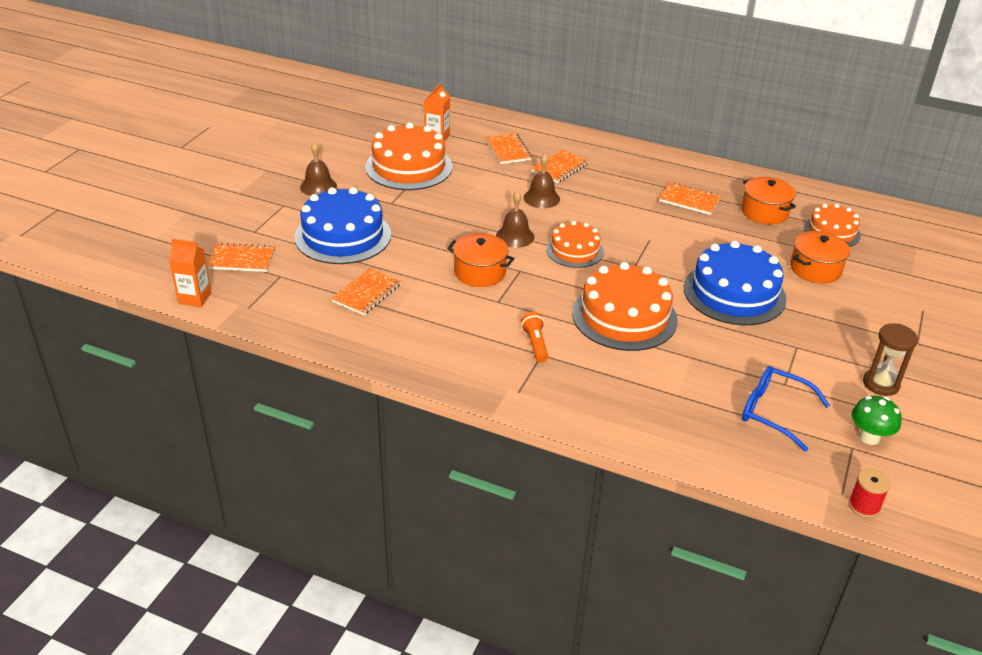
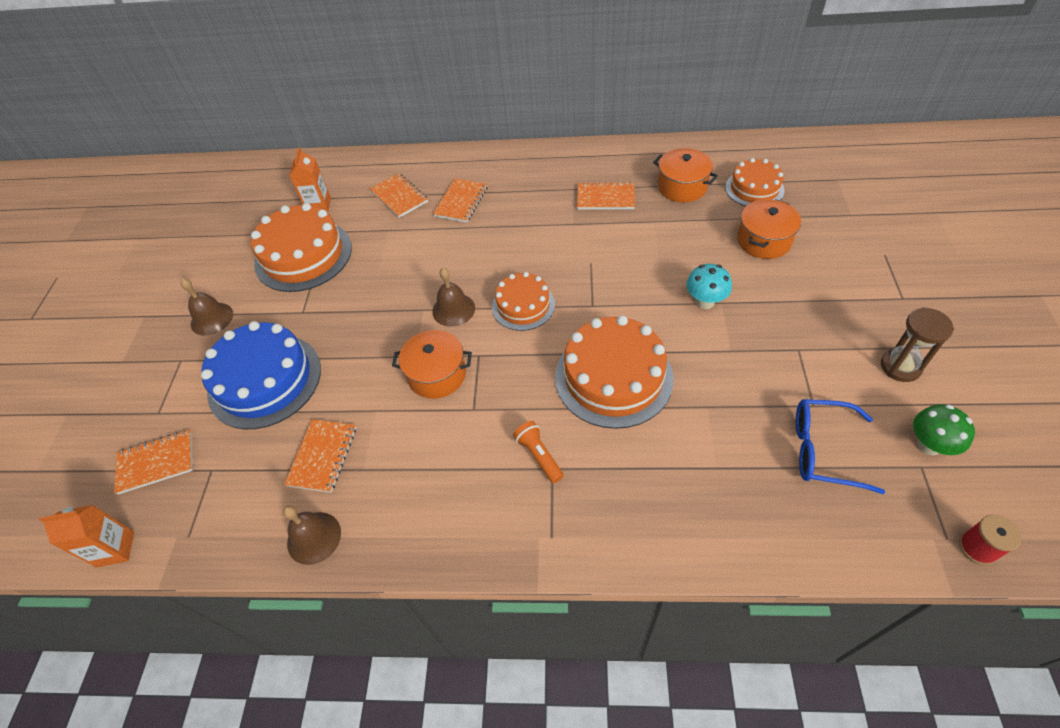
camera: 15 degrees left, 15 degrees up
(541, 198) = (459, 247): brown bell -> brown bell (314, 537)
(734, 293) = (705, 301): blue cake -> turquoise mushroom

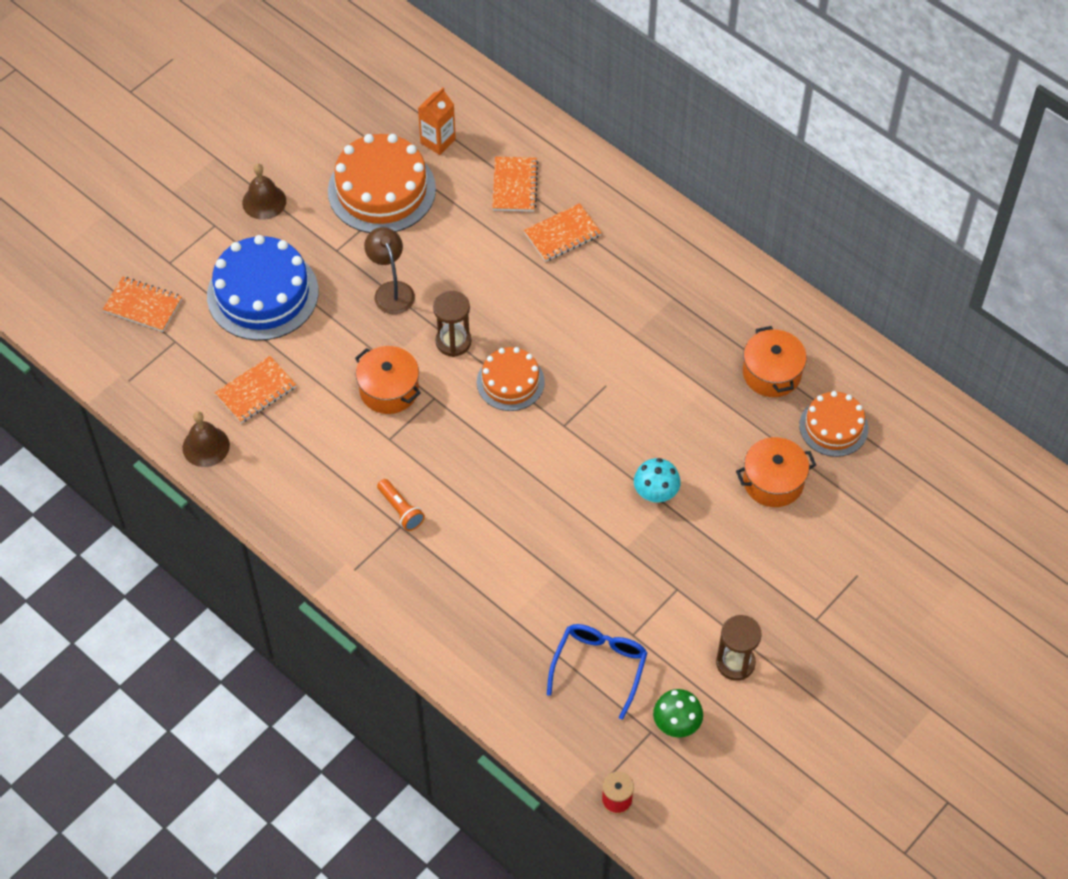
camera: 35 degrees right, 5 degrees up
(115, 549) = (79, 353): orange carton -> none
(372, 309) = (391, 290): none -> brown lamp
(453, 309) = (453, 342): brown bell -> brown hourglass
(539, 455) = (401, 510): orange flashlight -> orange flashlight turned 135 degrees clockwise
(605, 197) = (691, 330): orange notebook -> none
(613, 377) = (514, 496): orange cake -> none
(824, 450) = (599, 668): blue glasses -> blue glasses turned 60 degrees clockwise

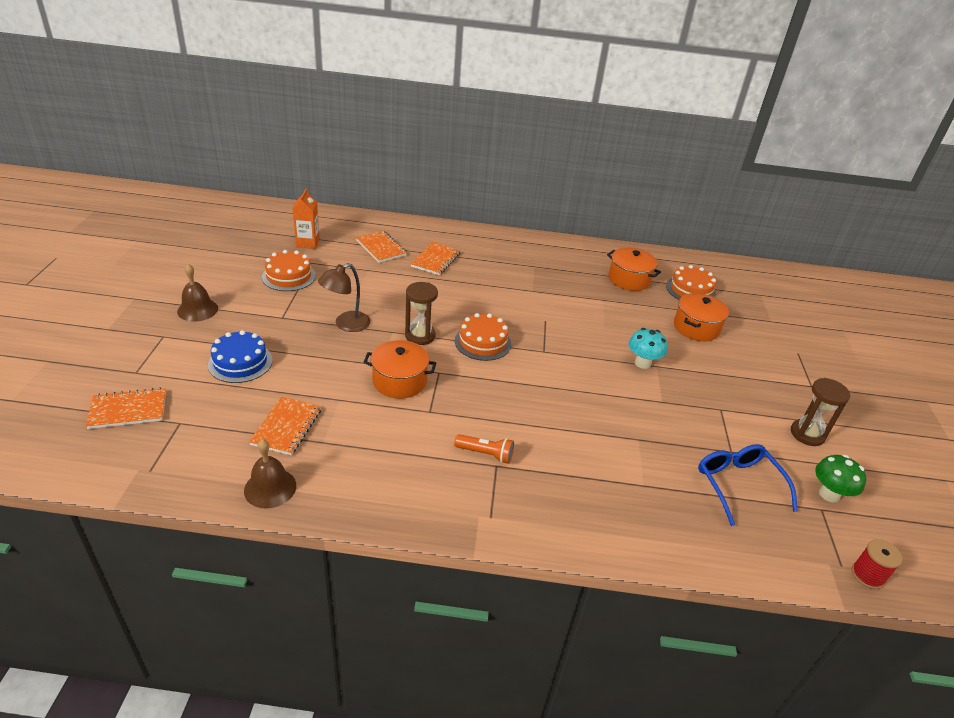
camera: 40 degrees left, 20 degrees down
(262, 294) = (240, 362): blue cake -> blue cake, size x0.60
(381, 190) = (289, 276): orange cake -> orange cake, size x0.60
(391, 290) = (346, 325): brown lamp -> brown lamp turned 75 degrees counterclockwise

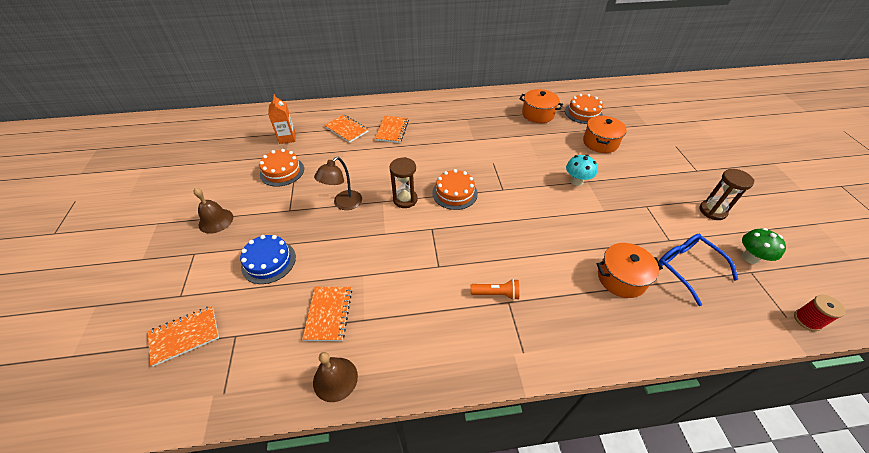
camera: 10 degrees left, 10 degrees up
(399, 381) = (404, 245): orange pot -> orange pot (621, 278)

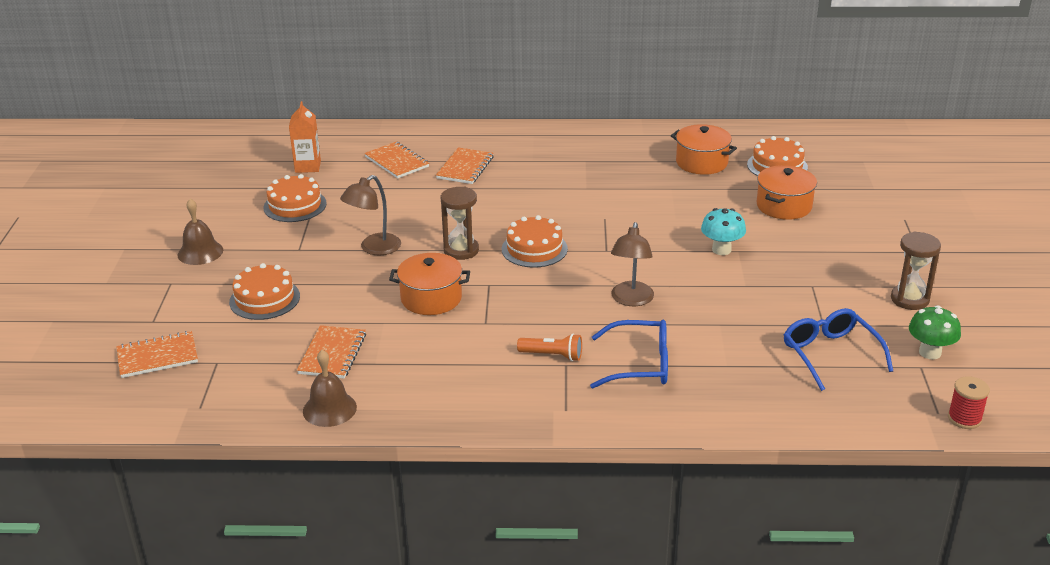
camera: 10 degrees right, 15 degrees down
(268, 261) = (264, 299): blue cake -> orange cake
(534, 232) = (631, 300): none -> brown lamp
(561, 295) = (639, 364): none -> blue glasses
(621, 278) = (730, 356): orange pot -> orange pot (431, 298)

